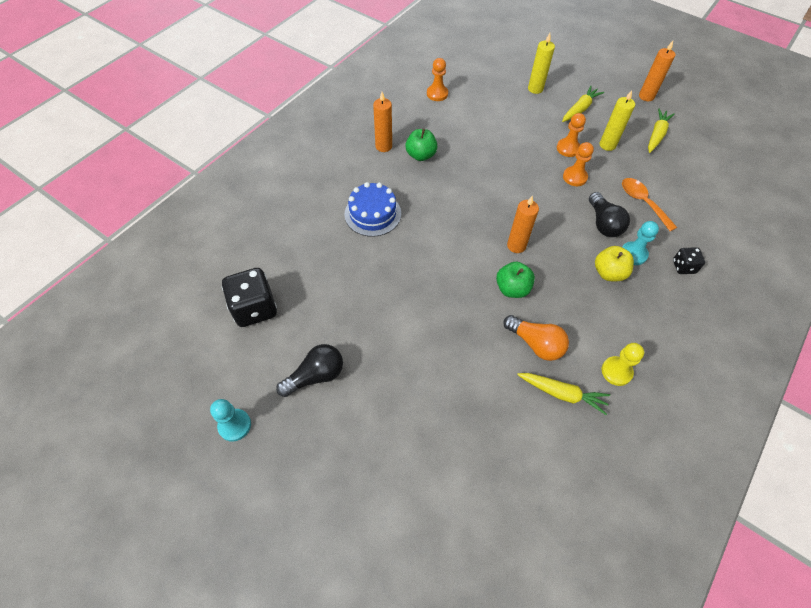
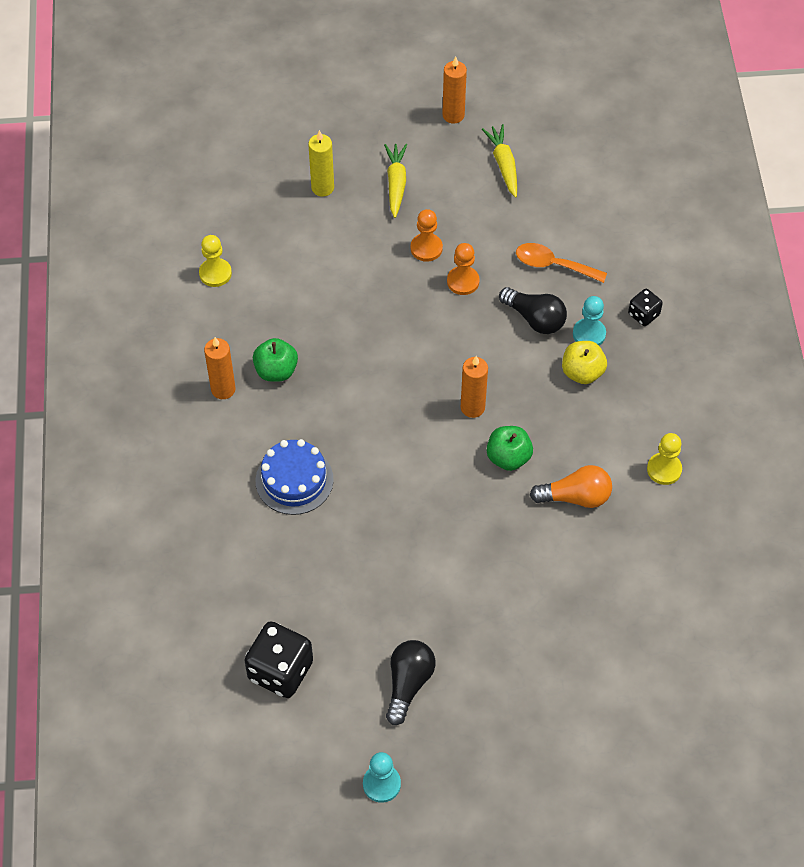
camera: 40 degrees left, 0 degrees up
(437, 94) = (215, 273): orange pawn -> yellow pawn
(562, 394) = (635, 526): yellow carrot -> none
(607, 145) = (463, 214): yellow candle -> none

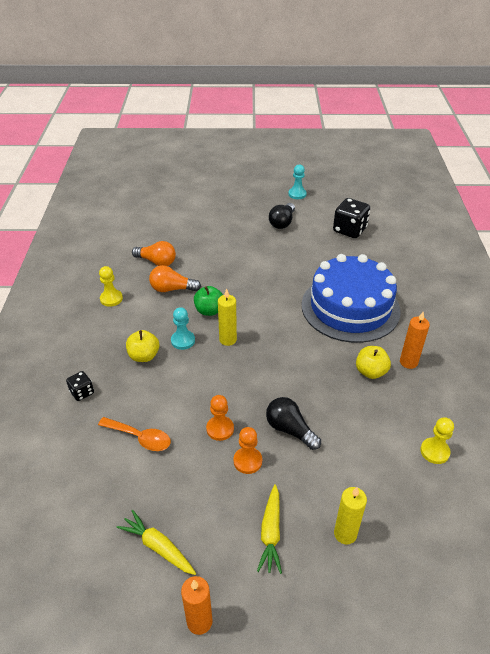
camera: 175 degrees left, 15 degrees down
(276, 371) = (370, 372): green apple -> yellow apple
(294, 480) = (350, 307): blue cake -> blue cake, size x1.93
(472, 407) = (228, 339): orange candle -> yellow candle
(503, 164) = (158, 547): yellow carrot -> yellow carrot turned 135 degrees clockwise
(535, 318) = (168, 395): black light bulb -> black light bulb (290, 430)
(589, 334) = (130, 381): turquoise pawn -> turquoise pawn (183, 341)
(617, 557) = (157, 262): none -> orange light bulb

